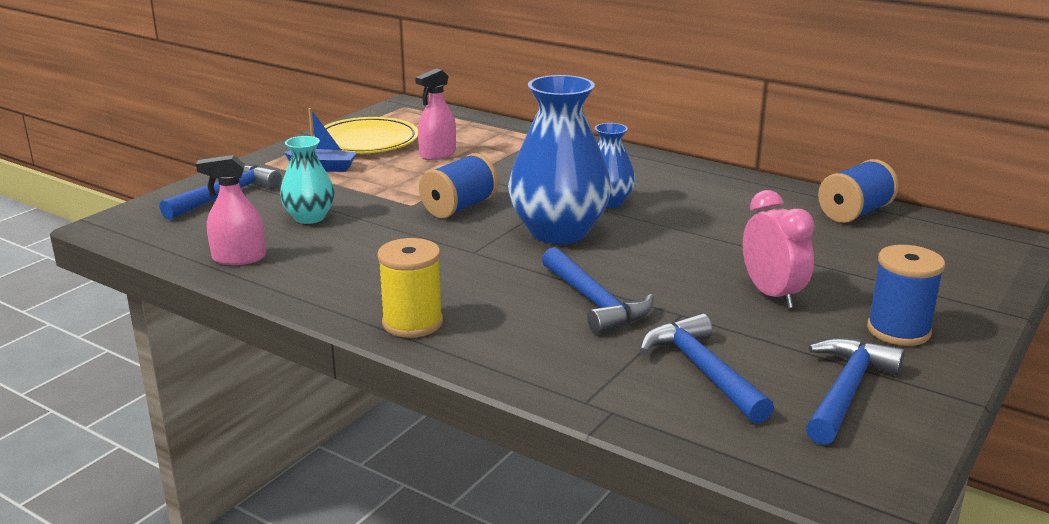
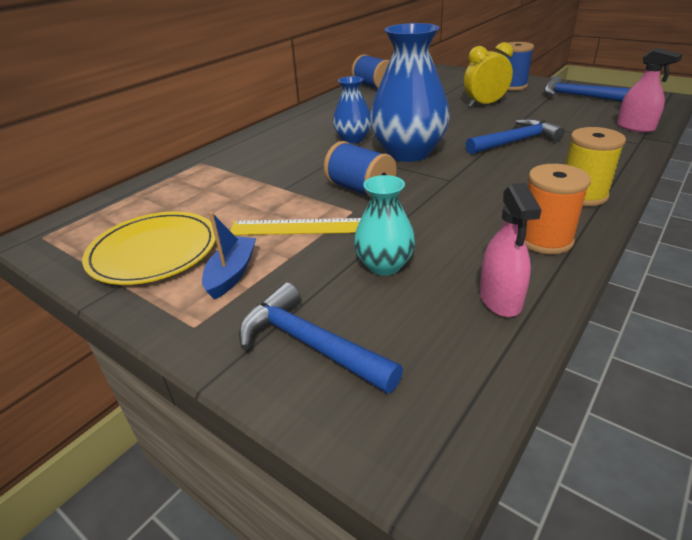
camera: 85 degrees left, 10 degrees up
(321, 287) = (545, 240): none -> orange spool
(387, 185) = (300, 227): none -> yellow ruler
(438, 154) = (222, 206): pink spray bottle -> pink spray bottle (635, 127)
(702, 371) = (581, 119): blue hammer -> none
(772, 295) = (484, 104): pink clock -> yellow clock

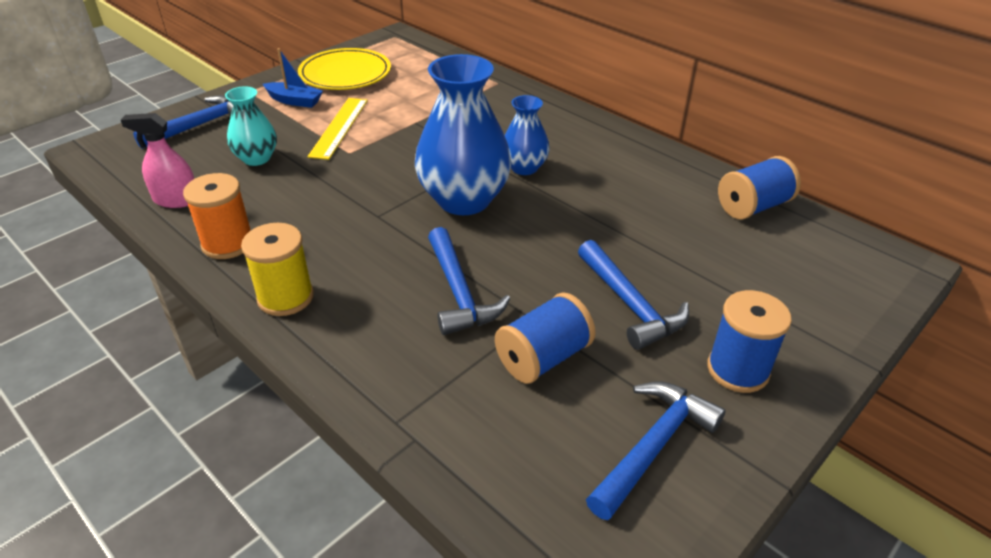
camera: 95 degrees right, 5 degrees up
(360, 189) = (389, 160): blue spool -> blue spool (543, 358)
(484, 104) = (630, 304): yellow clock -> blue hammer
(635, 127) = (458, 450): pink spray bottle -> none

